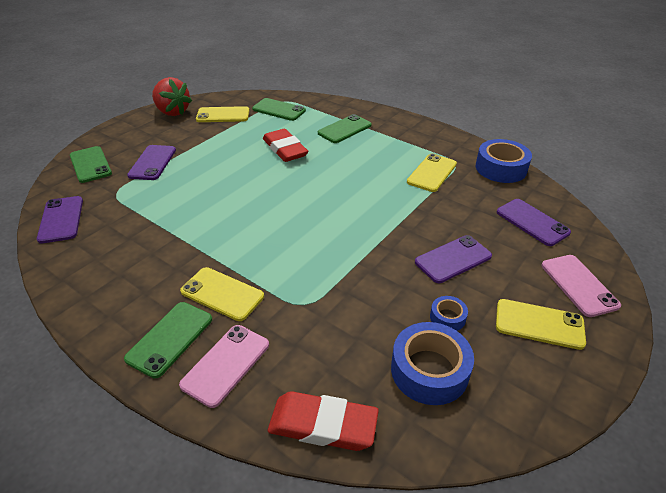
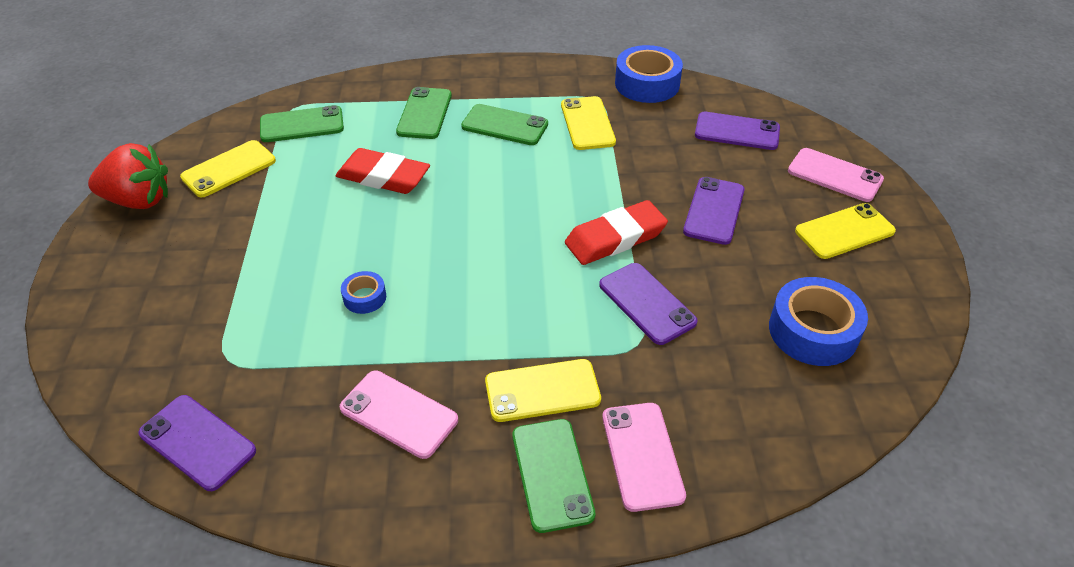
camera: 40 degrees left, 5 degrees up
(90, 164) = (121, 345): green phone -> green phone (504, 125)
(145, 260) = (399, 414): none -> pink phone
(152, 163) = (220, 289): purple phone -> purple phone (647, 303)
(323, 425) = (790, 441): red eraser -> red eraser (615, 238)
(447, 317) = (773, 272): blue tape -> blue tape (364, 297)

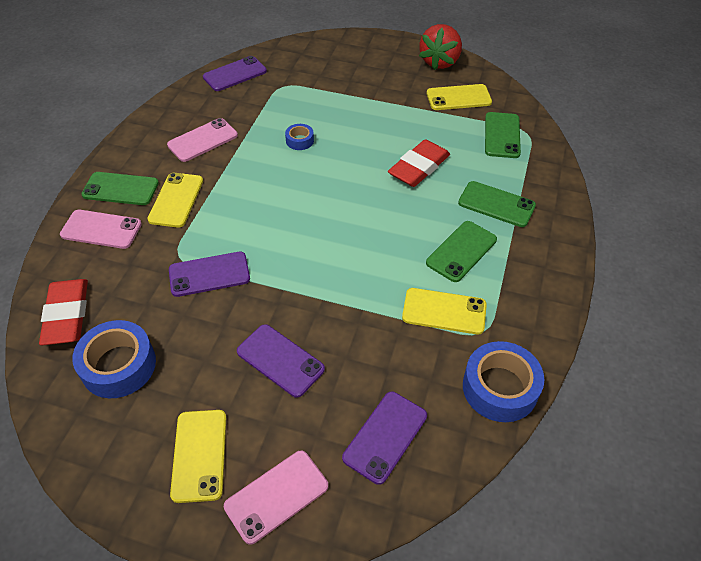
camera: 110 degrees right, 5 degrees up
(229, 169) = (458, 98): yellow phone -> yellow phone turned 75 degrees counterclockwise
(615, 238) = (284, 279): red eraser -> red eraser (67, 315)

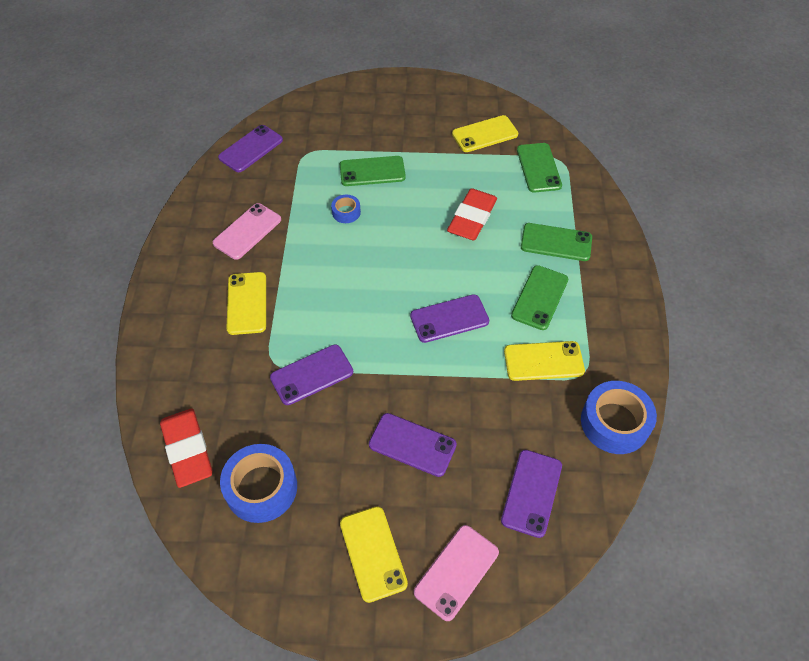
camera: 15 degrees left, 5 degrees up
(101, 229) = (183, 352): pink phone -> none
(120, 189) = (184, 303): green phone -> green phone (372, 171)
(362, 252) = (449, 318): none -> purple phone
(439, 62) = (453, 97): red strawberry -> none

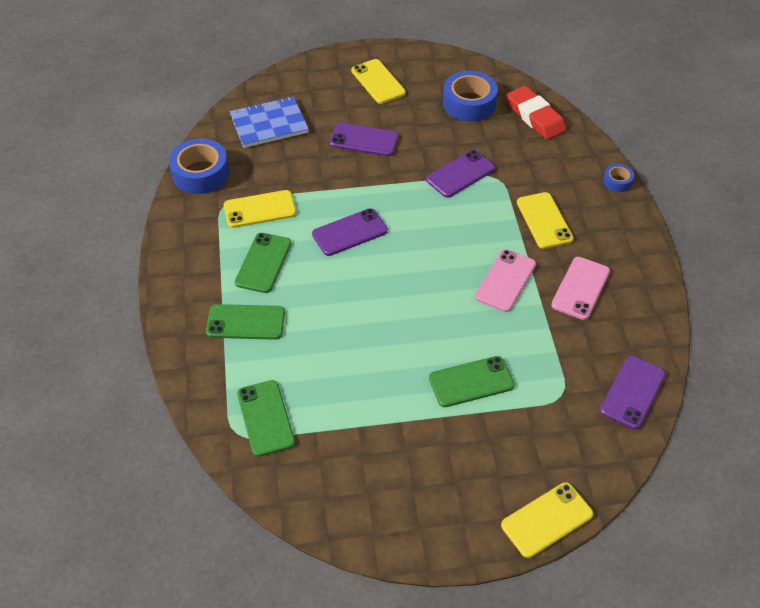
camera: 170 degrees right, 5 degrees down
(346, 212) = (484, 325): blue tape -> blue tape (617, 181)
(456, 572) = (319, 80): pink phone -> pink phone (505, 281)
(472, 218) = (341, 338): red eraser -> none
(485, 134) = (339, 462): yellow phone -> yellow phone (547, 520)
(531, 493) = (269, 124): purple phone -> blue notebook

